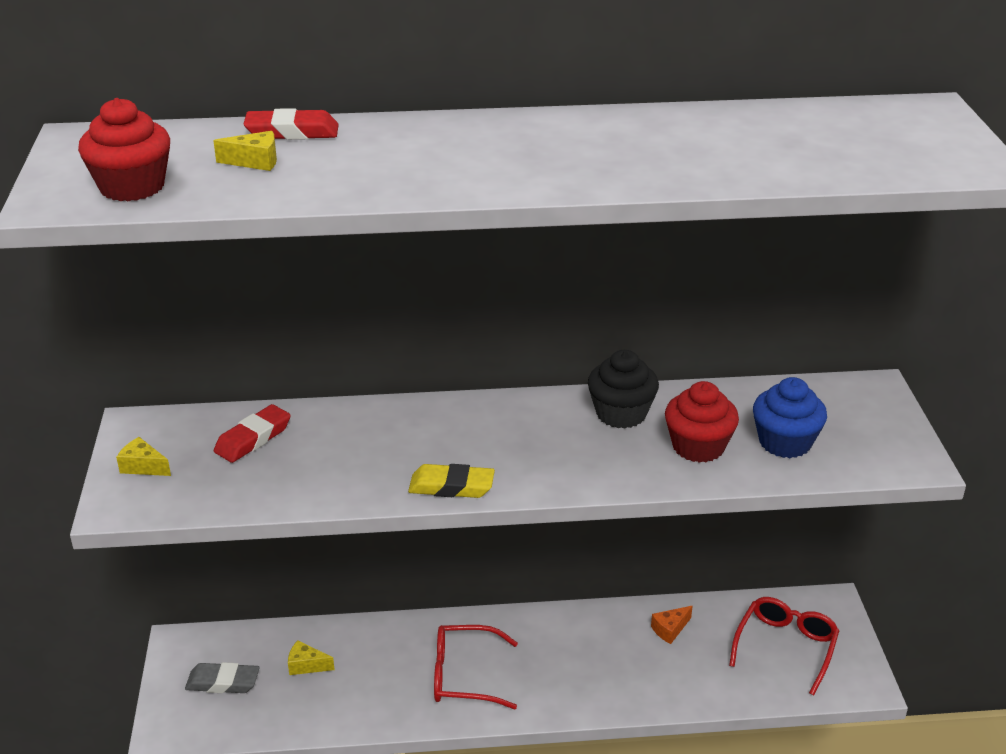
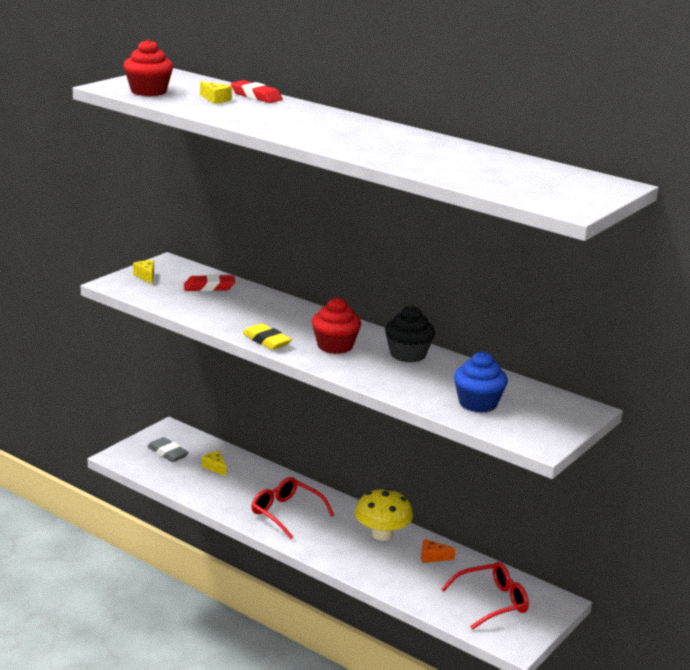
camera: 40 degrees right, 10 degrees down
(590, 634) = (382, 534): none -> yellow mushroom
(698, 446) = (424, 383): red cupcake -> red cupcake (335, 346)

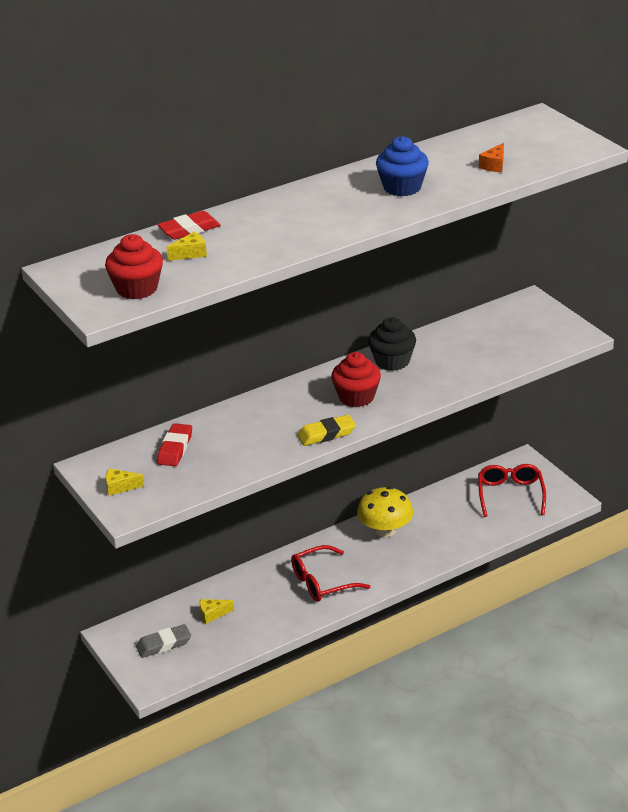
camera: 65 degrees left, 10 degrees up
(432, 557) = (433, 510): orange cheese -> orange cheese (494, 165)
(478, 403) = (500, 347): blue cupcake -> blue cupcake (402, 187)

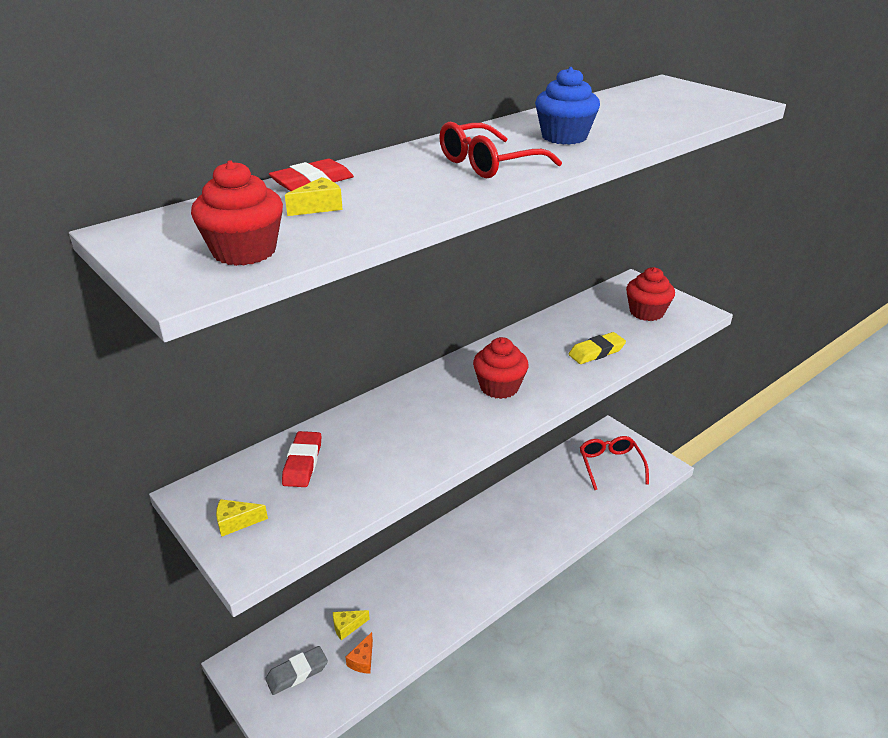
camera: 10 degrees left, 0 degrees up
(322, 582) = (456, 576): red glasses -> red glasses (488, 164)
(326, 434) = (479, 433): yellow eraser -> yellow eraser (596, 352)
(385, 530) = (505, 511): yellow mushroom -> none
(392, 361) = (524, 346): black cupcake -> none
(494, 165) = (655, 117): orange cheese -> orange cheese (362, 660)
(526, 333) = (646, 312): none -> red cupcake

